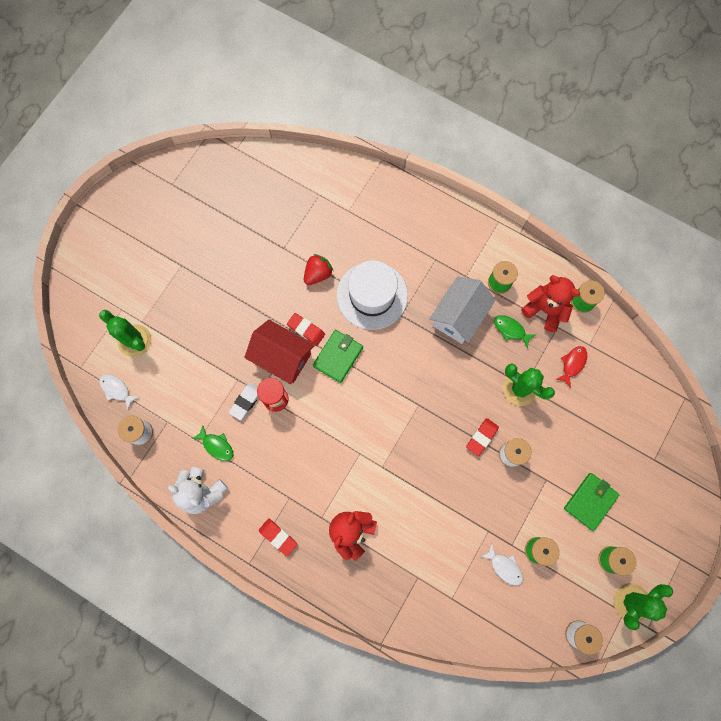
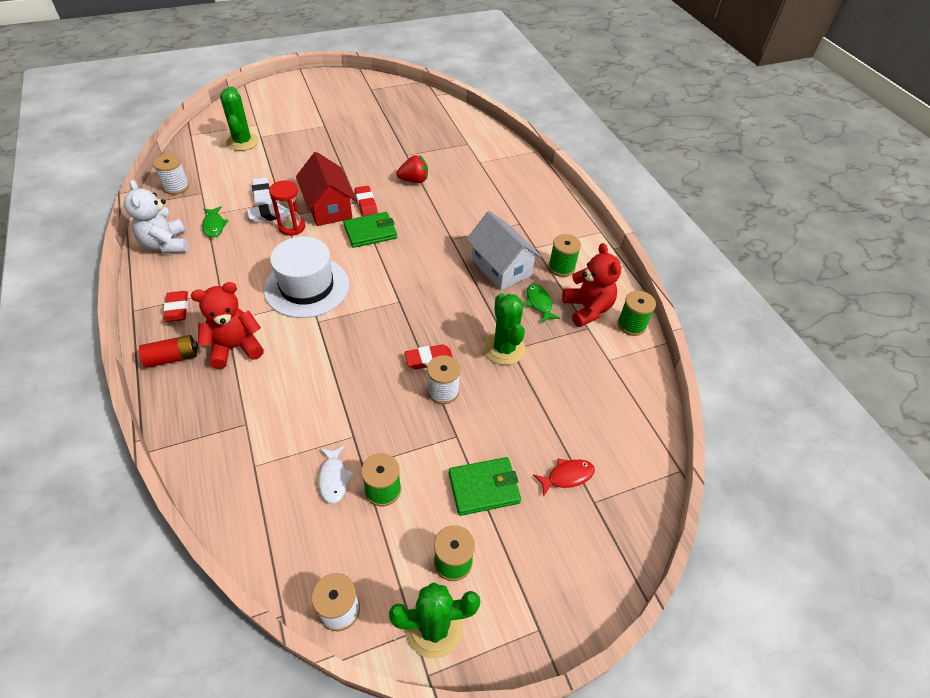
camera: 35 degrees right, 25 degrees down
(116, 389) = (195, 157): white fish -> none
(218, 386) = (262, 195): none -> white eraser
(320, 574) = (172, 358): none -> red battery
(372, 295) = (441, 214): white hat -> white hat (307, 287)
(459, 316) = (501, 267): white house -> white house turned 75 degrees clockwise
(572, 364) = (576, 363): red fish -> red fish (567, 476)

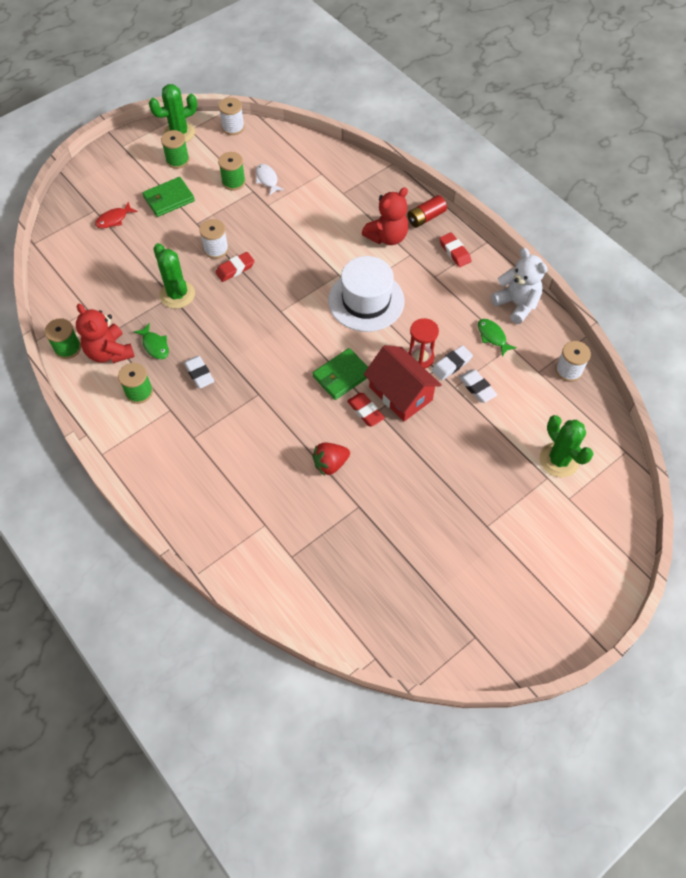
camera: 165 degrees right, 10 degrees up
(501, 267) = (199, 374): white house -> white eraser

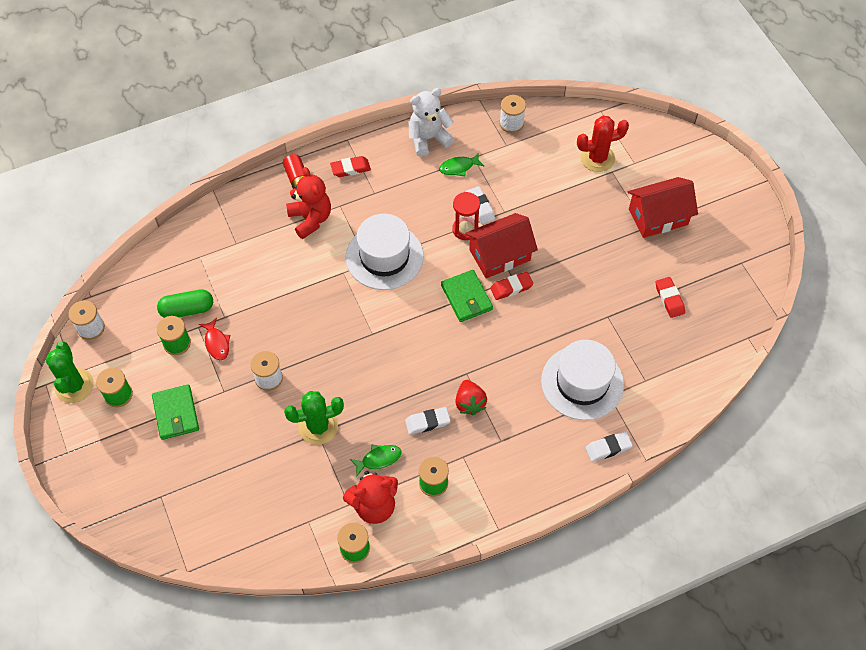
camera: 75 degrees left, 0 degrees up
(114, 219) = (184, 476): red fish -> red fish (217, 343)
(235, 269) = (303, 365): red eraser -> red eraser (669, 299)
(267, 179) = (187, 309): white fish -> green capsule
(273, 496) = (582, 382): none -> white hat
(330, 464) = (559, 329): red strawberry -> red strawberry (469, 403)
(477, 388) = (510, 195): white eraser -> white eraser (608, 448)
(504, 535) = (658, 217): none -> red house
(559, 460) = (597, 158): green cactus -> red cactus

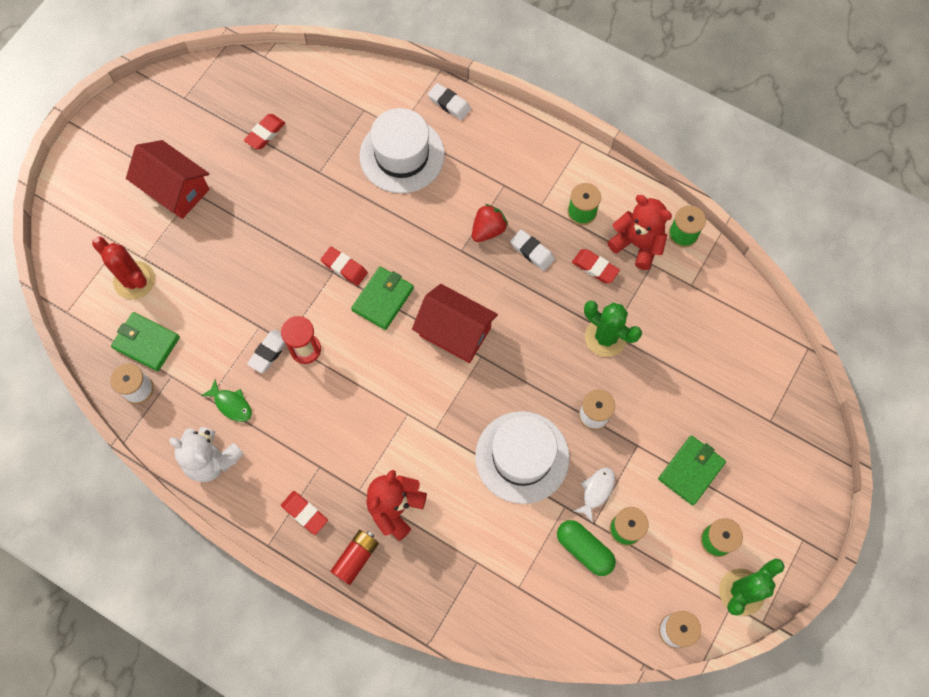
camera: 125 degrees left, 10 degrees up
(217, 343) = (596, 491): red fish -> white fish
(379, 459) = (595, 268): green fish -> red eraser
(384, 256) = (389, 403): white hat -> white hat (522, 457)
(500, 255) = (314, 299): red house -> red house (455, 331)
(542, 143) = (146, 343): none -> green wallet

